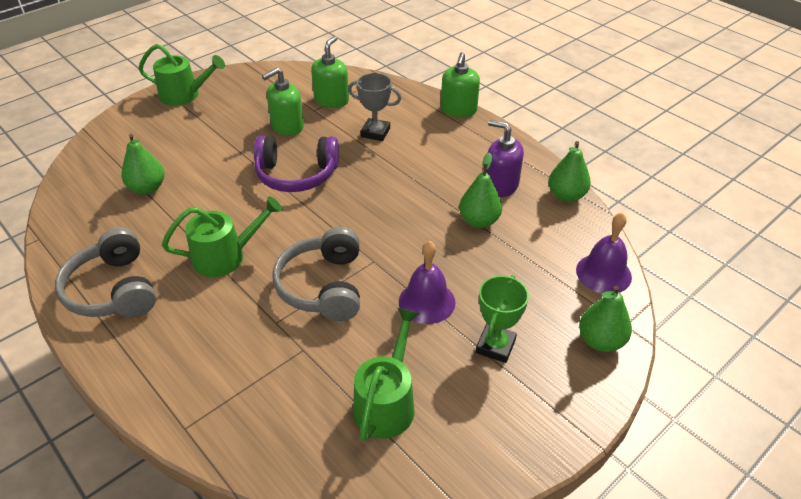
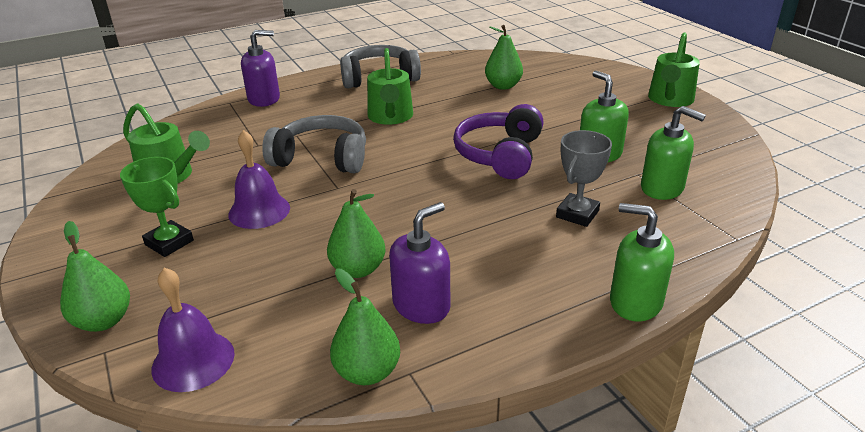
camera: 105 degrees right, 10 degrees down
(175, 390) = (264, 99): none -> purple soap dispenser

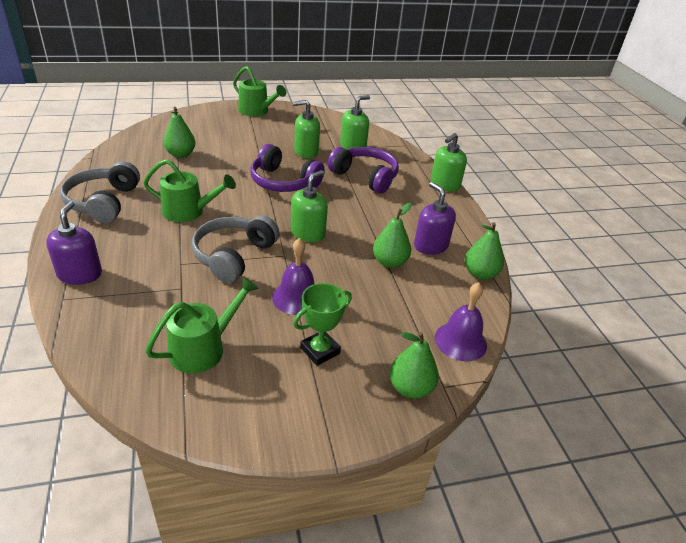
camera: 80 degrees left, 5 degrees up
(392, 194) = (308, 233): none -> green soap dispenser
(577, 214) = (365, 177): grey trophy -> purple headphones

